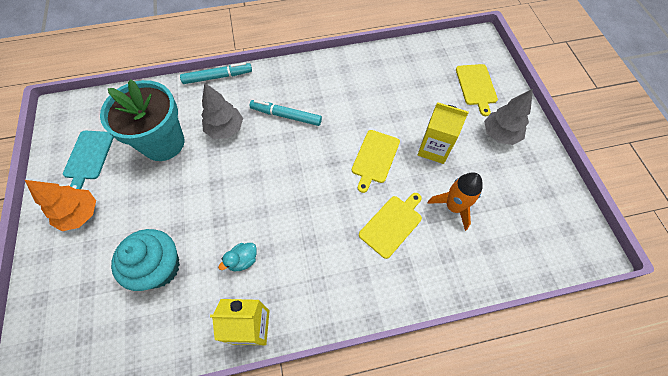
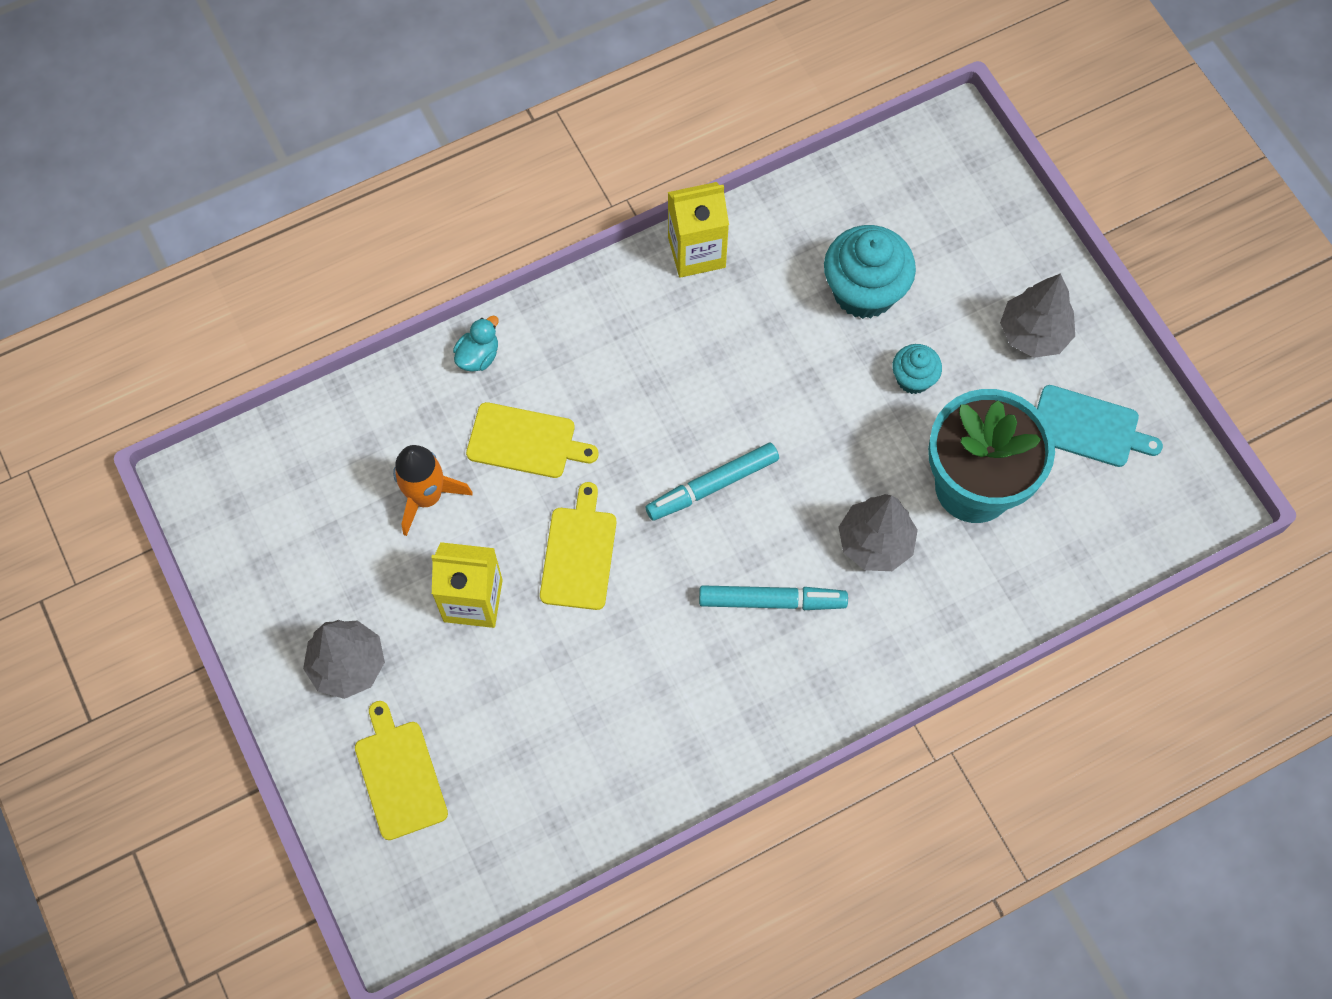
camera: 165 degrees right, 5 degrees up
(80, 214) = (1033, 333): orange tree -> grey tree
(88, 157) = (1088, 427): turquoise cutting board -> turquoise cutting board turned 120 degrees clockwise
(161, 205) = (913, 378): none -> turquoise cupcake
(218, 77) = (948, 658): turquoise marker -> turquoise marker (712, 485)
(243, 260) = (744, 331): turquoise duck -> turquoise duck (478, 356)
(392, 224) = (525, 441): yellow cutting board -> yellow cutting board turned 105 degrees counterclockwise

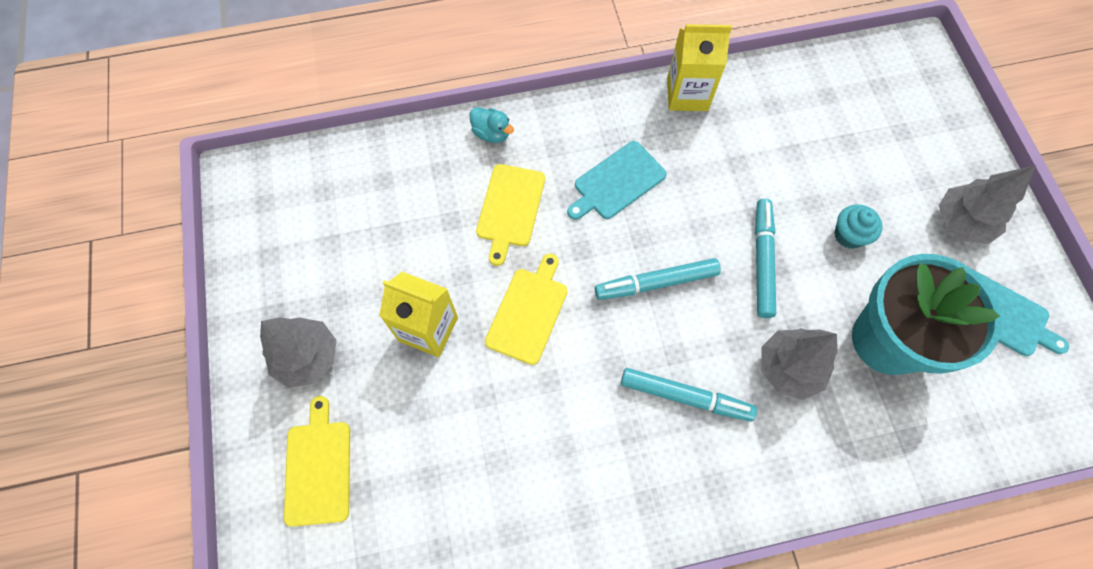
camera: 15 degrees right, 0 degrees up
(426, 496) = (417, 233): orange rocket -> none
(478, 356) = (491, 133): turquoise duck -> turquoise duck turned 75 degrees clockwise
(525, 441) = (510, 209): yellow cutting board -> yellow cutting board turned 75 degrees clockwise
(640, 380) = (617, 182): none -> turquoise cutting board
(824, 431) = (762, 261): none -> turquoise marker
(864, 291) = (819, 155): turquoise cupcake -> none

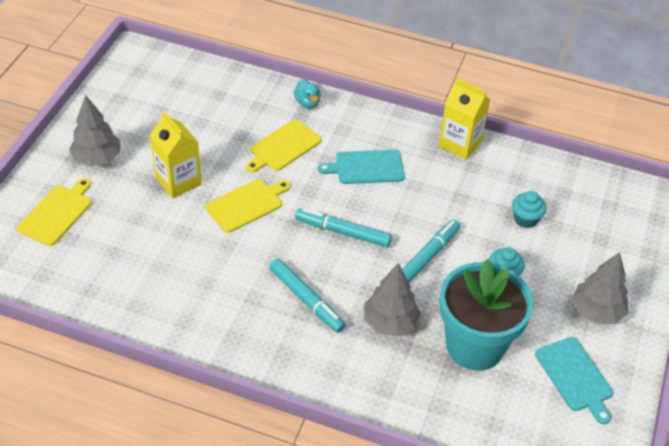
camera: 30 degrees right, 20 degrees down
(818, 151) = (525, 219): none -> turquoise cupcake

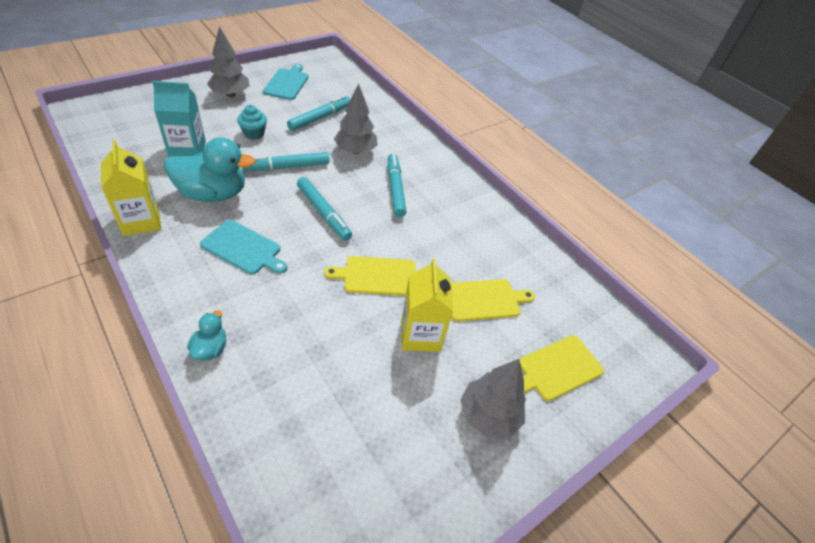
camera: 150 degrees left, 0 degrees up
(283, 147) = (290, 311): yellow cutting board -> yellow cutting board (484, 300)
(446, 193) = (213, 194): none -> turquoise duck
(475, 345) = (320, 118): turquoise flower pot -> turquoise marker
(525, 219) = (187, 150): turquoise cupcake -> turquoise carton

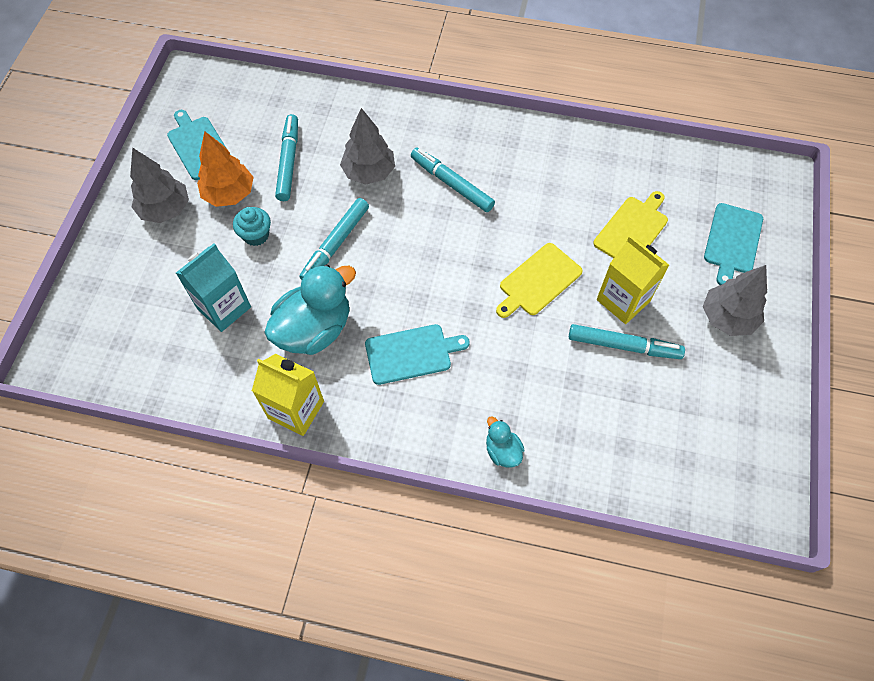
camera: 35 degrees left, 15 degrees up
(269, 109) = (229, 194): none -> orange tree
(323, 213) = (427, 262): turquoise marker -> turquoise marker (623, 346)
(557, 368) = (732, 241): yellow cutting board -> turquoise cutting board

